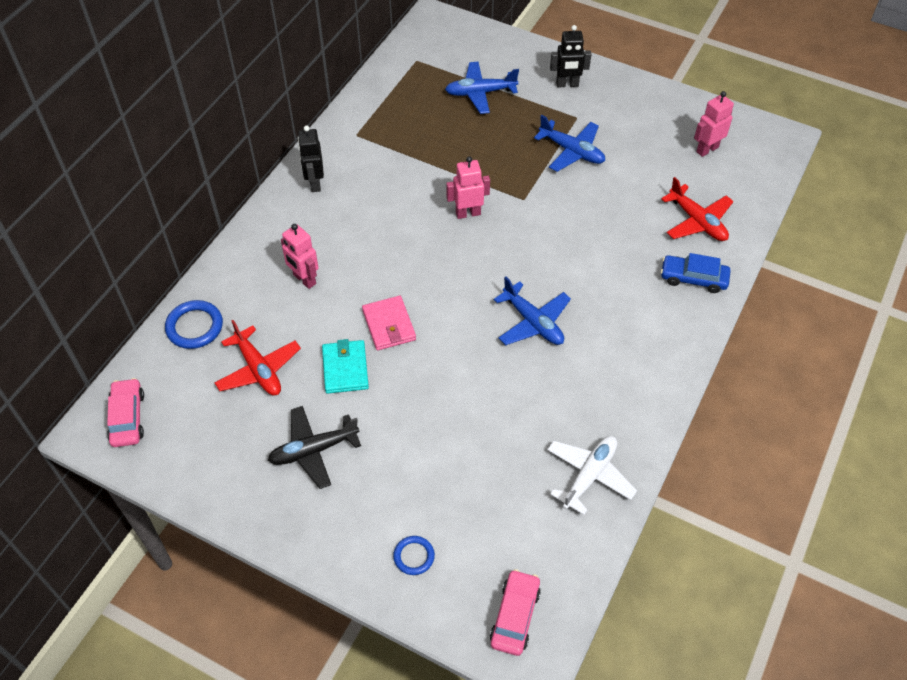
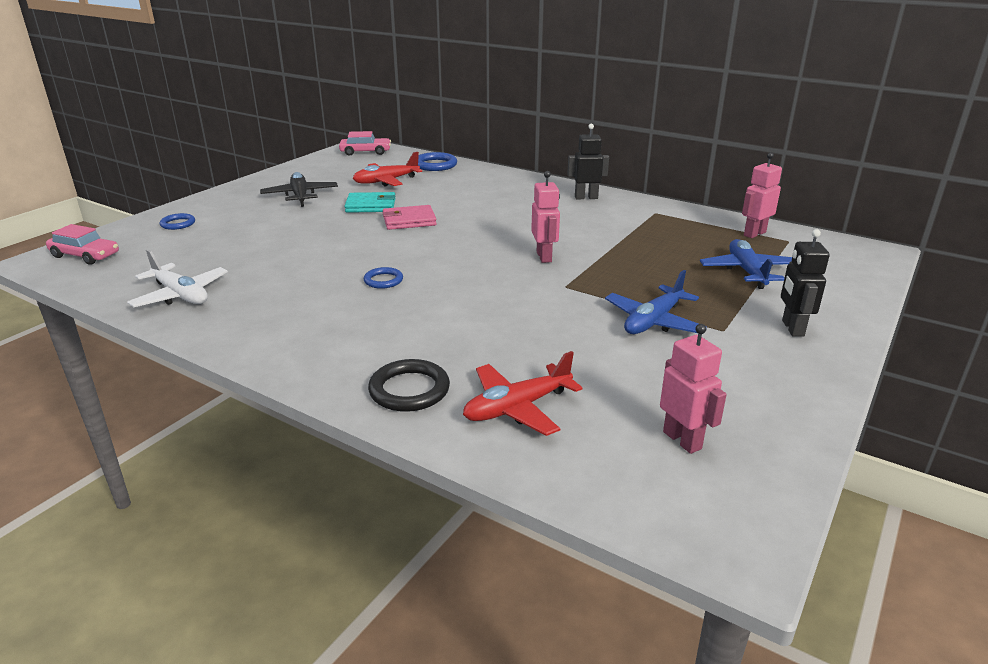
camera: 95 degrees right, 25 degrees down
(304, 279) = (471, 194): pink robot -> pink robot (754, 234)
(533, 322) = (383, 280): blue plane -> blue ring
(693, 278) = (409, 390): blue car -> black ring

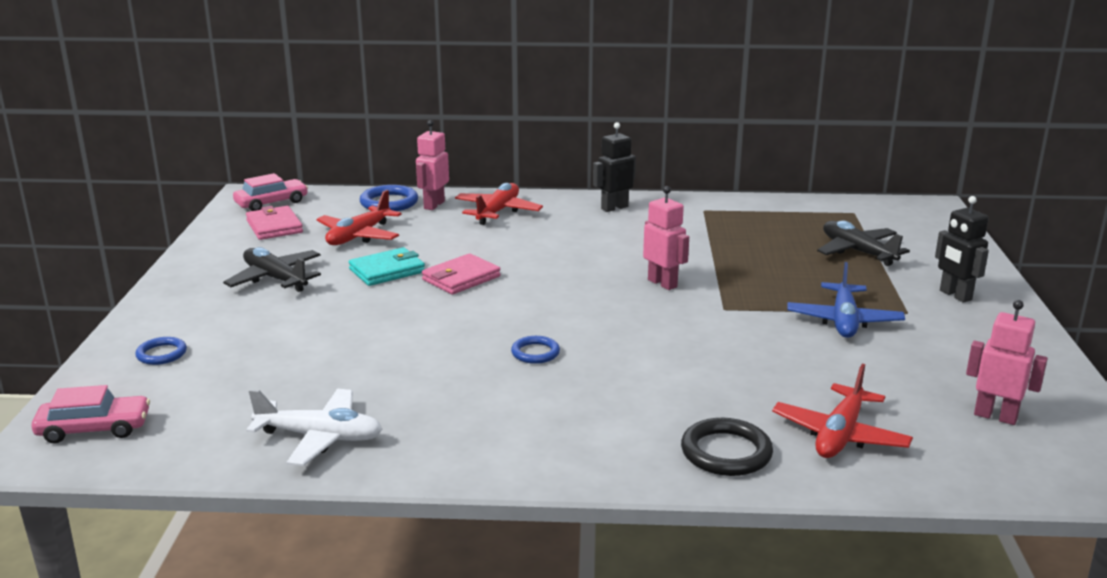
camera: 30 degrees left, 5 degrees down
(346, 166) = (274, 226): none -> pink wallet
(497, 184) = (498, 212): none -> red plane
(747, 271) = (858, 252): blue plane -> black plane
(754, 234) = (817, 212): pink robot -> pink robot (434, 205)

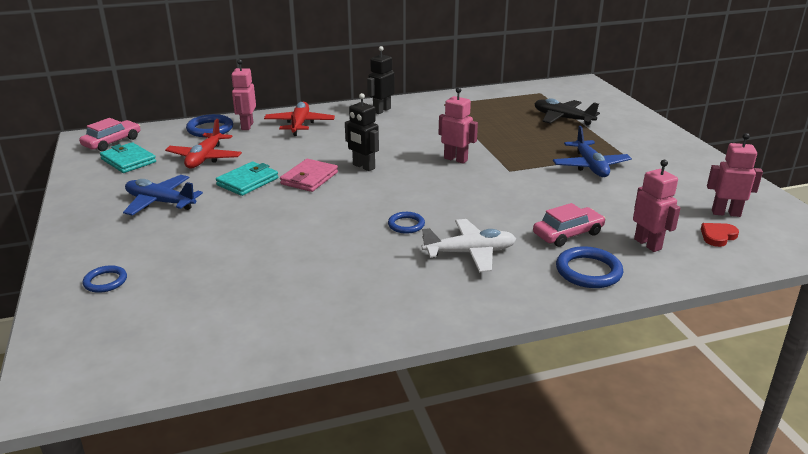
camera: 20 degrees left, 5 degrees up
(94, 429) = (90, 358): pink car -> pink car (568, 234)
(274, 226) = (128, 161): pink wallet -> turquoise wallet
(275, 279) = (160, 202): black plane -> blue plane
(320, 437) = (291, 323): white plane -> white plane (470, 253)
(726, 452) = (588, 271): black ring -> blue ring
(840, 435) = (648, 244): red plane -> pink robot
(954, 444) = (718, 236): none -> red heart
(955, 295) = (642, 138): black robot -> black robot (363, 167)

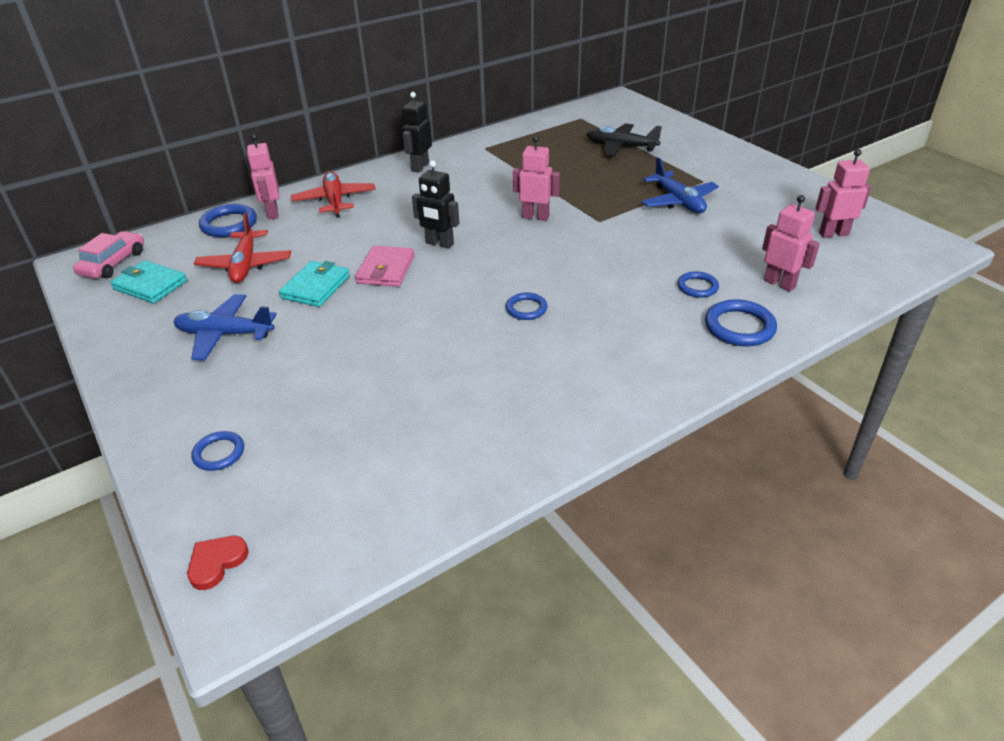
camera: 15 degrees left, 10 degrees up
(470, 253) = (611, 330): white plane -> none
(568, 234) = (697, 287): pink car -> blue ring
(718, 236) = (839, 261): red heart -> red heart (216, 562)

